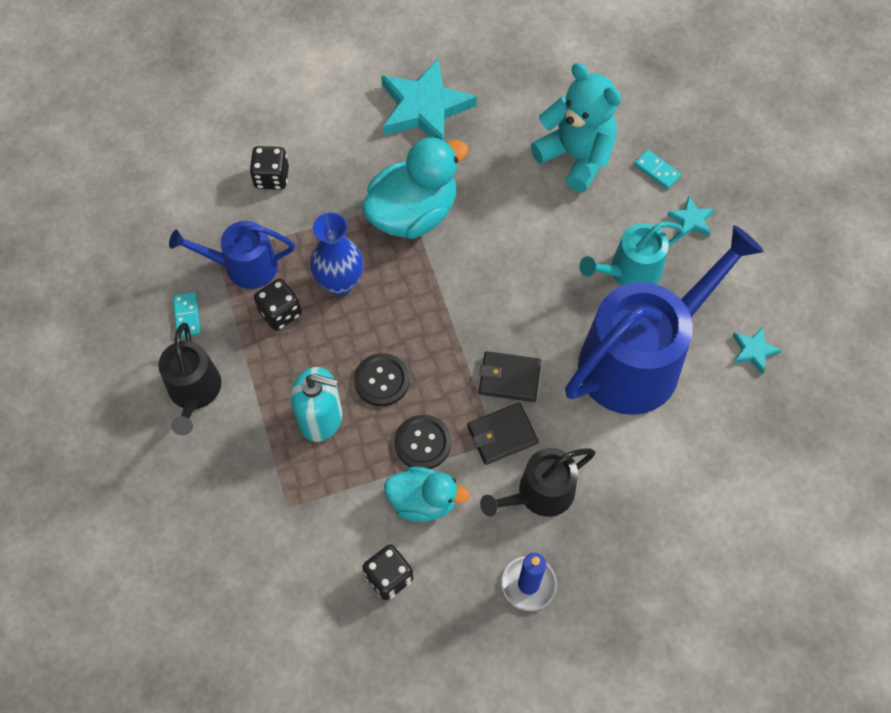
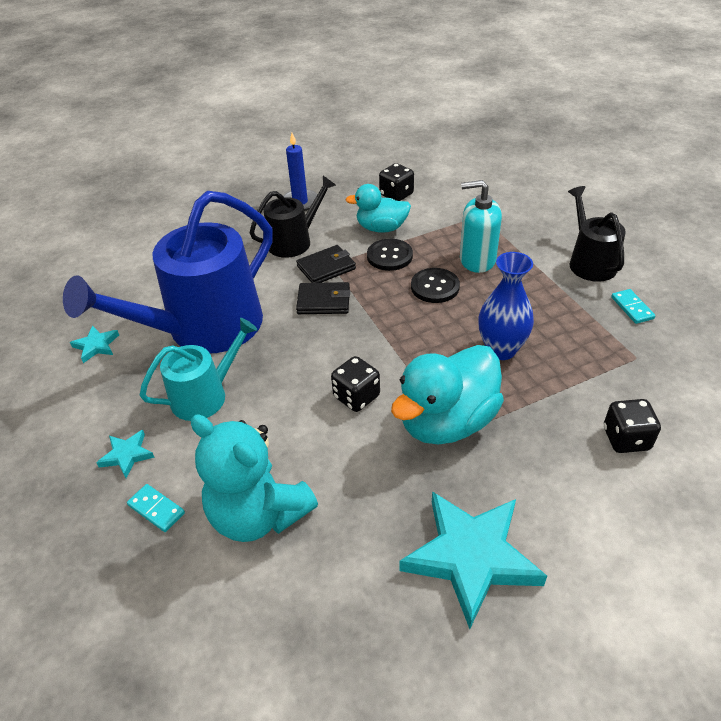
camera: 175 degrees right, 20 degrees down
(244, 266) = (603, 351): blue watering can -> none
(280, 313) = (547, 320): black dice -> black dice (356, 396)

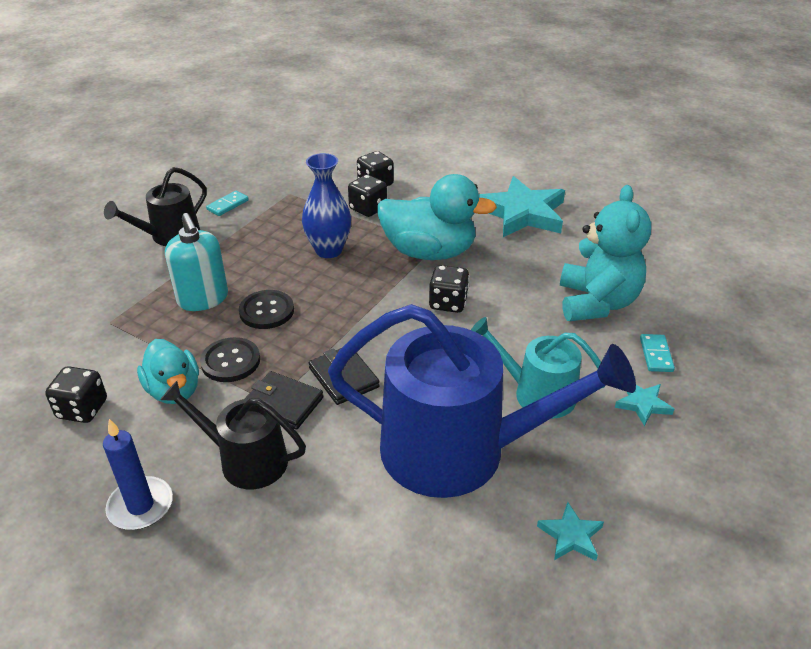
camera: 125 degrees left, 5 degrees down
(567, 408) = (368, 209): none -> black dice

